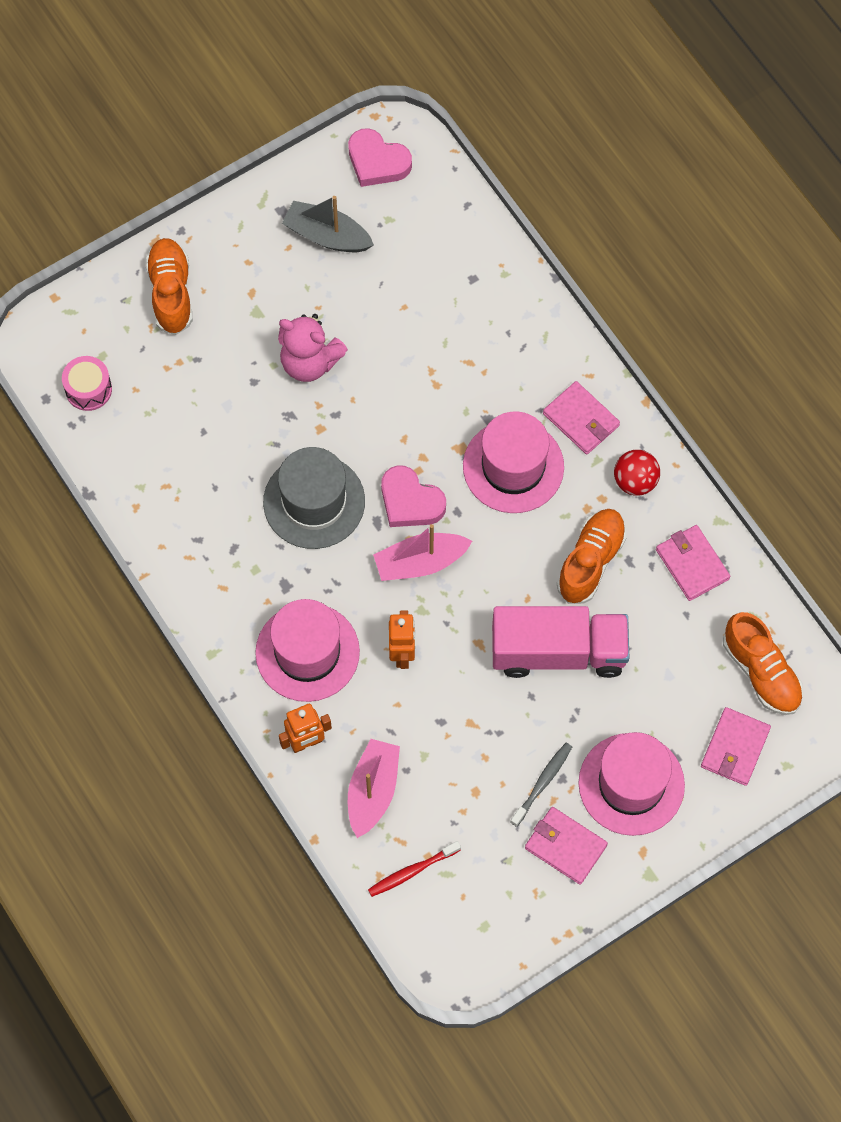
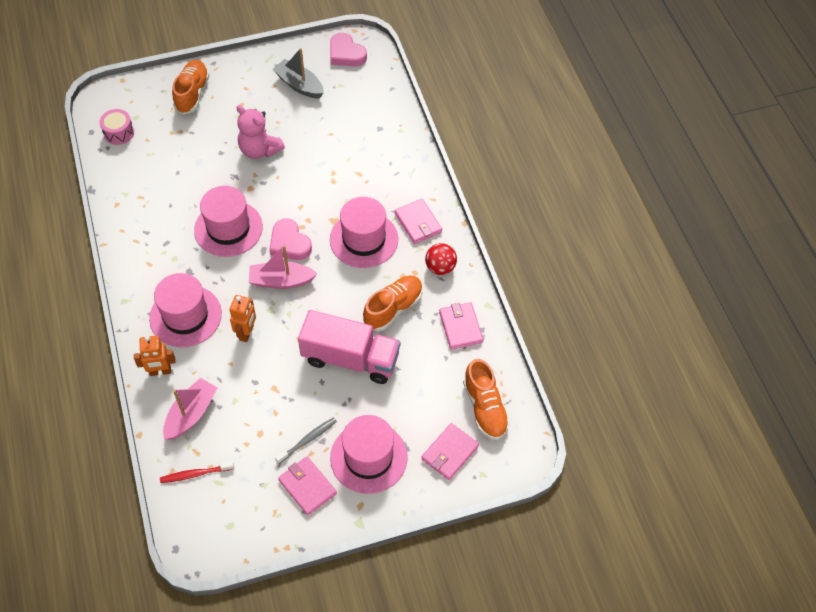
camera: 15 degrees right, 10 degrees down
(314, 502) = (228, 228): grey hat -> pink hat

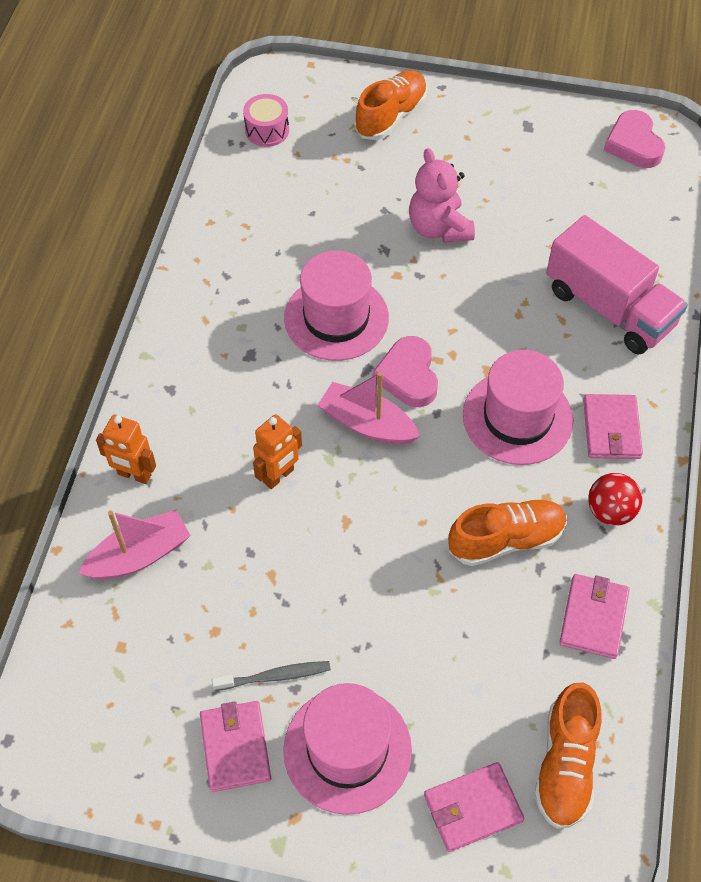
camera: 30 degrees right, 0 degrees up
(185, 316) = (211, 413): pink hat -> none
(195, 474) = (95, 645): red toothbrush -> none
(299, 85) = (543, 162): grey boat -> none
(350, 358) = (403, 584): pink truck -> pink truck (609, 307)

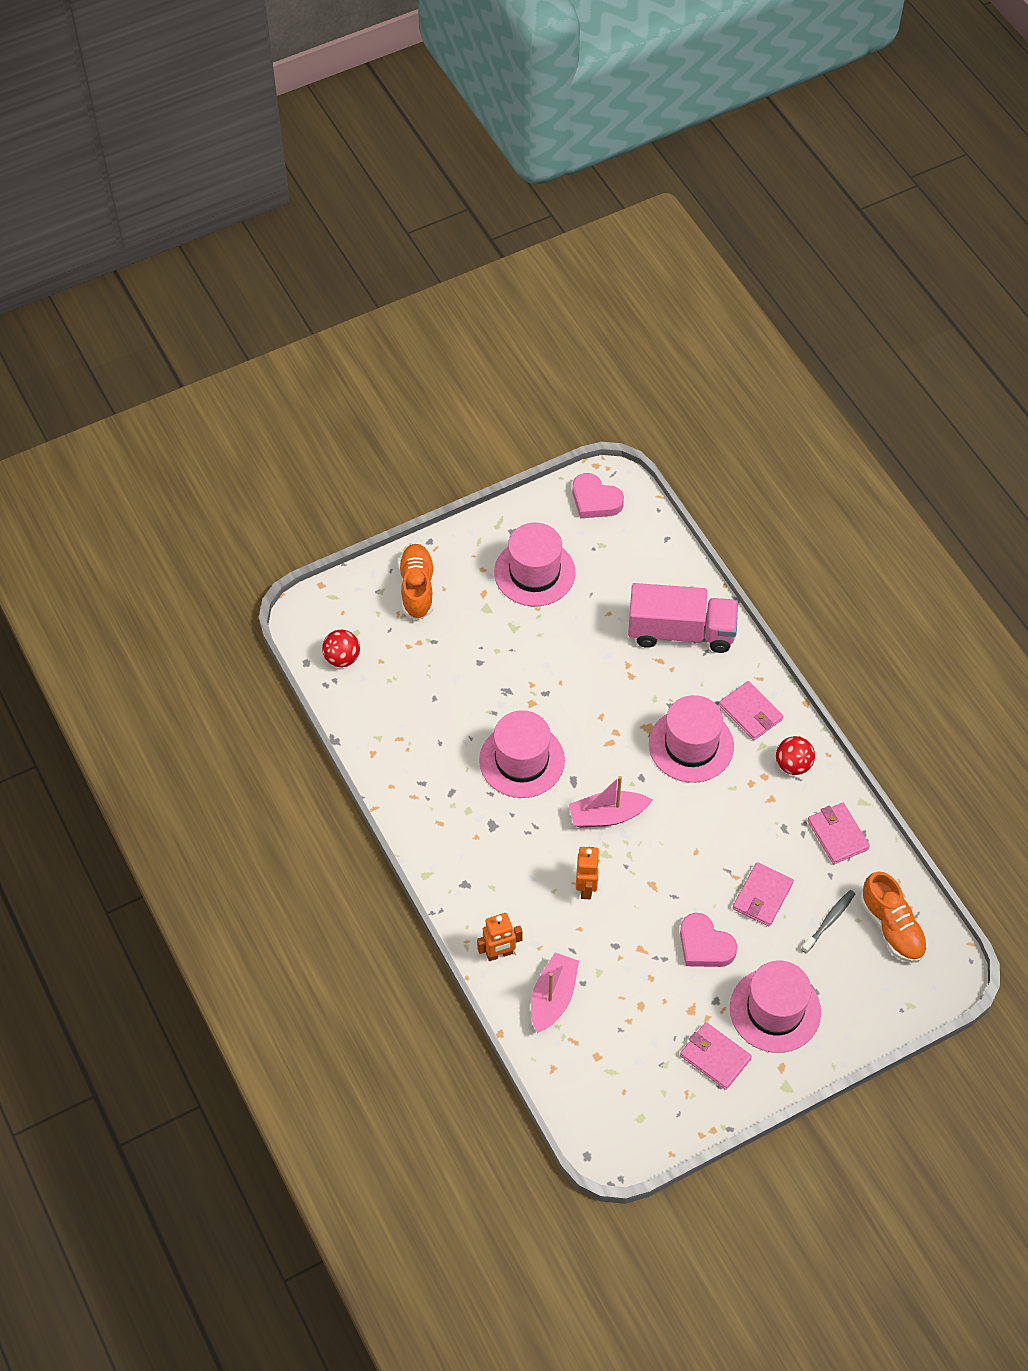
camera: 40 degrees left, 0 degrees up
(267, 130) = (342, 658): pink drum -> red ball
(275, 676) = (698, 1003): grey toothbrush -> grey toothbrush (829, 921)
(408, 376) = (602, 766): pink heart -> pink heart (704, 945)
(439, 228) = (527, 650): pink teddy bear -> none
(472, 808) = (866, 987): pink wallet -> pink wallet (762, 896)
(506, 539) = (751, 826): orange shoe -> none
(513, 168) = (534, 572): none -> pink hat

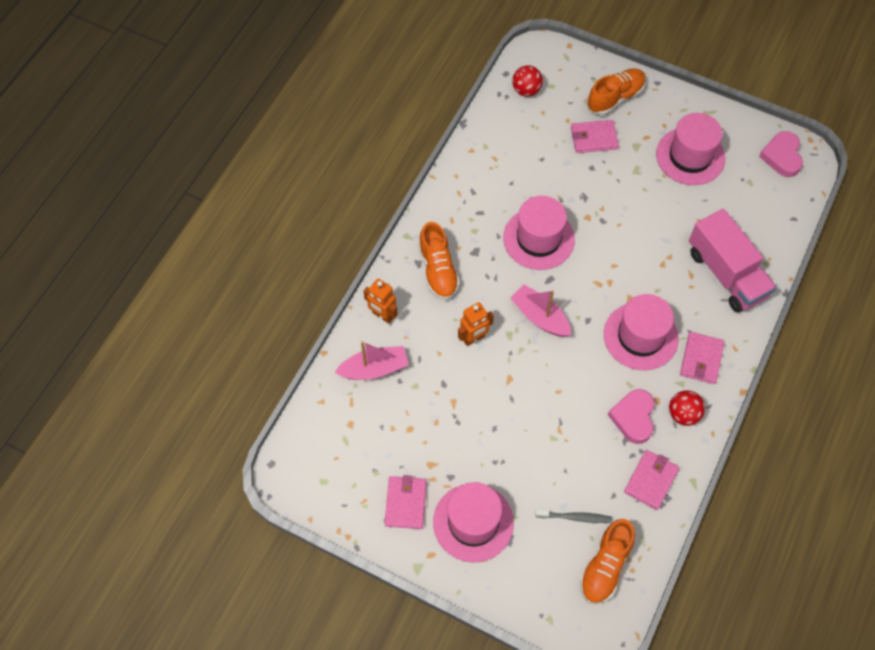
camera: 55 degrees right, 5 degrees up
(487, 871) = (438, 270): none -> orange shoe
(704, 945) = (488, 442): pink heart -> pink heart (633, 417)
(762, 896) = (558, 458): pink wallet -> pink wallet (593, 138)

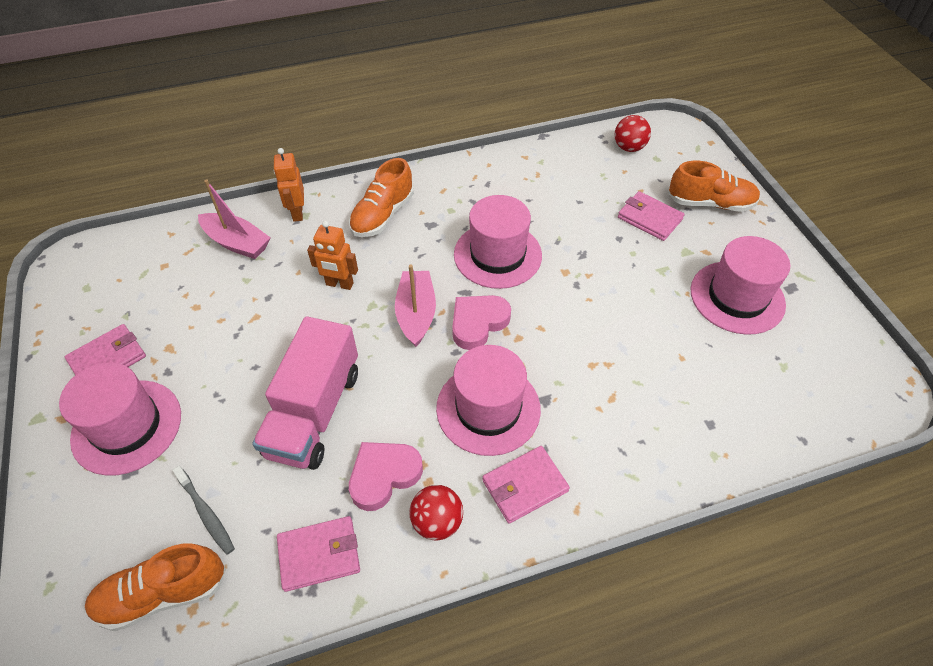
camera: 45 degrees right, 10 degrees down
(726, 274) = (654, 428): pink truck -> pink truck (314, 412)
(782, 156) = (853, 371): pink heart -> pink heart (478, 323)

